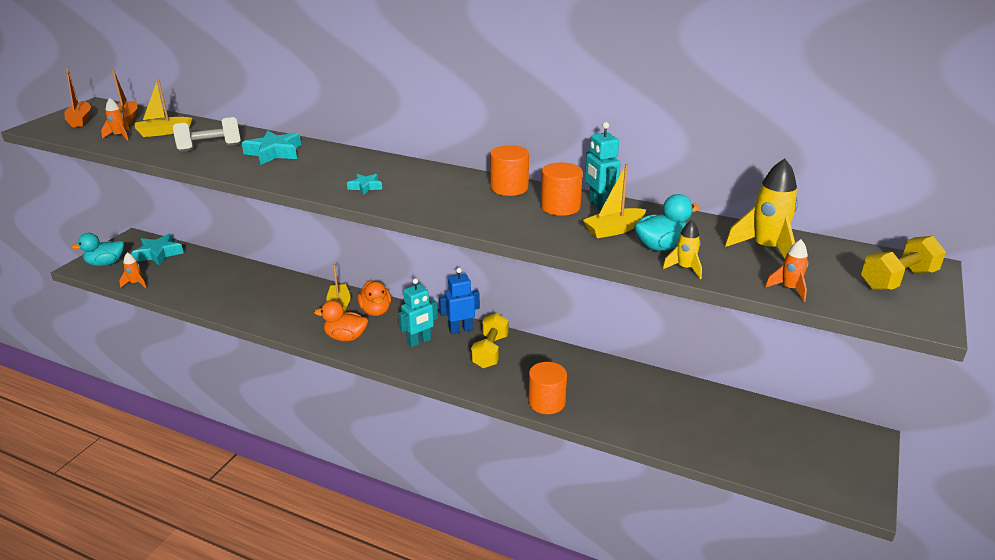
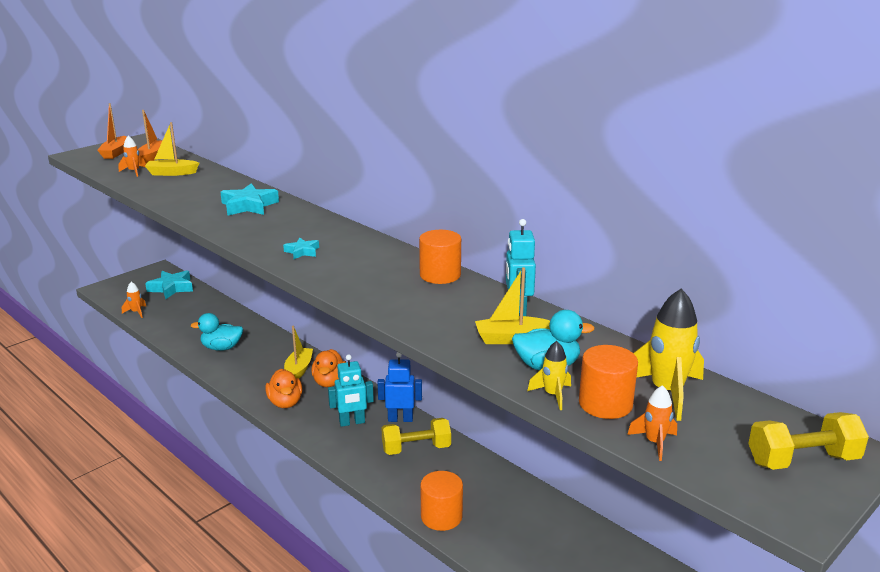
camera: 20 degrees right, 5 degrees down
(106, 263) = (123, 289): turquoise duck -> turquoise duck (221, 348)
(210, 148) = (198, 193): white dumbbell -> none
(346, 337) = (285, 402): orange duck -> orange duck turned 135 degrees counterclockwise
(490, 351) = (416, 449): yellow dumbbell -> yellow dumbbell turned 45 degrees clockwise
(560, 207) = (475, 304): orange cylinder -> orange cylinder (605, 404)

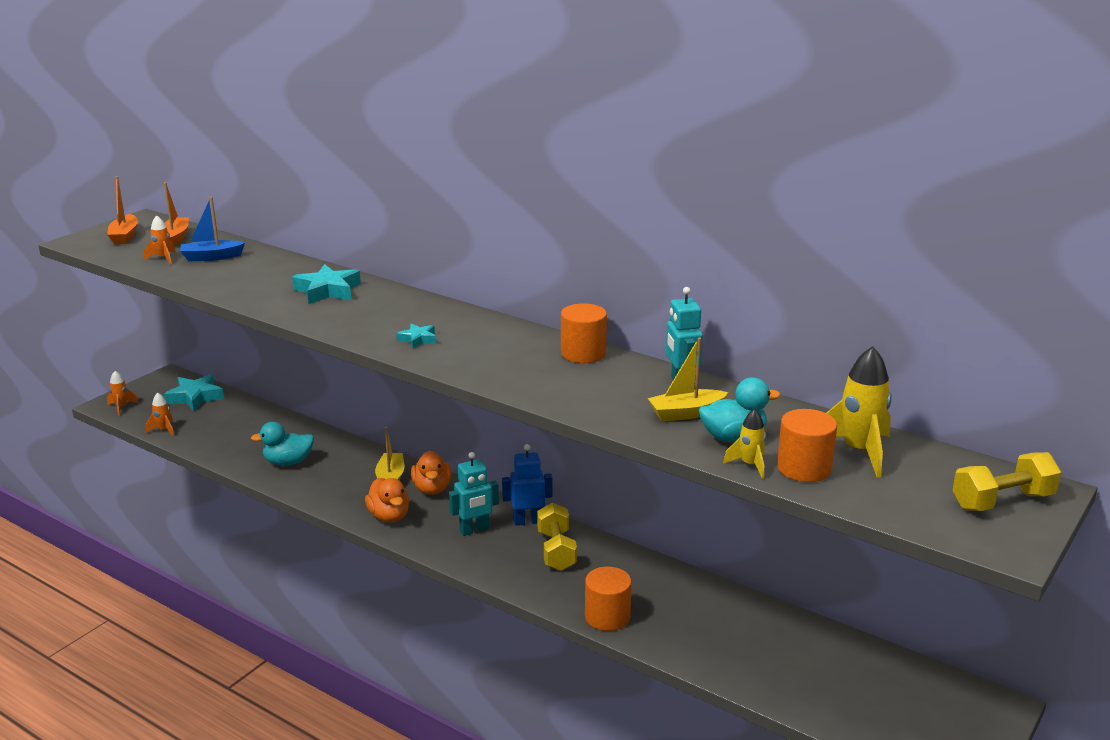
camera: 10 degrees left, 0 degrees up
(172, 173) = (211, 257): yellow boat -> blue boat
(416, 449) = (556, 550): yellow dumbbell -> yellow dumbbell turned 75 degrees counterclockwise
(654, 443) = (863, 499): orange rocket -> orange rocket (121, 407)

